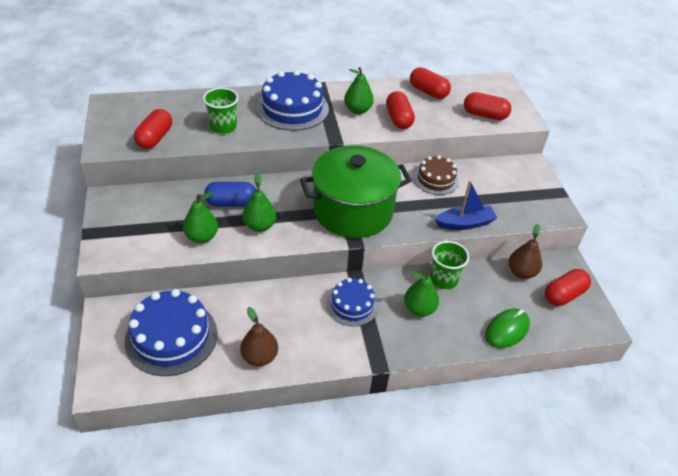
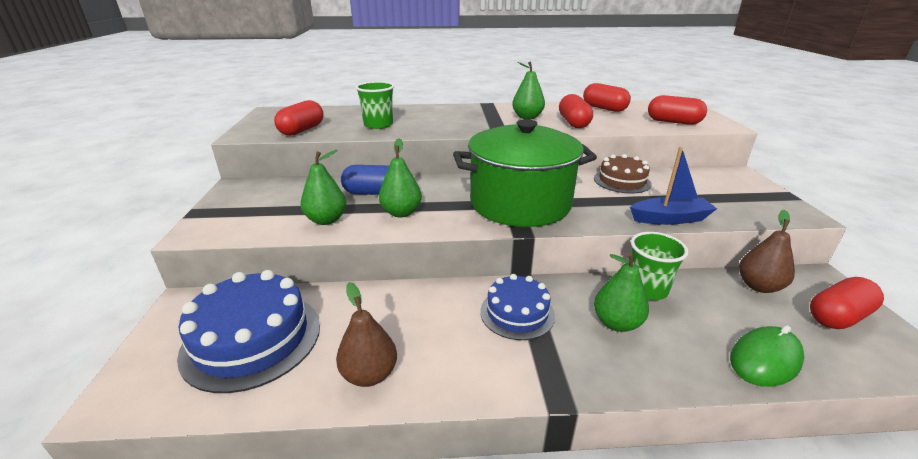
camera: 10 degrees right, 15 degrees down
(292, 108) = (456, 115): blue cake -> none

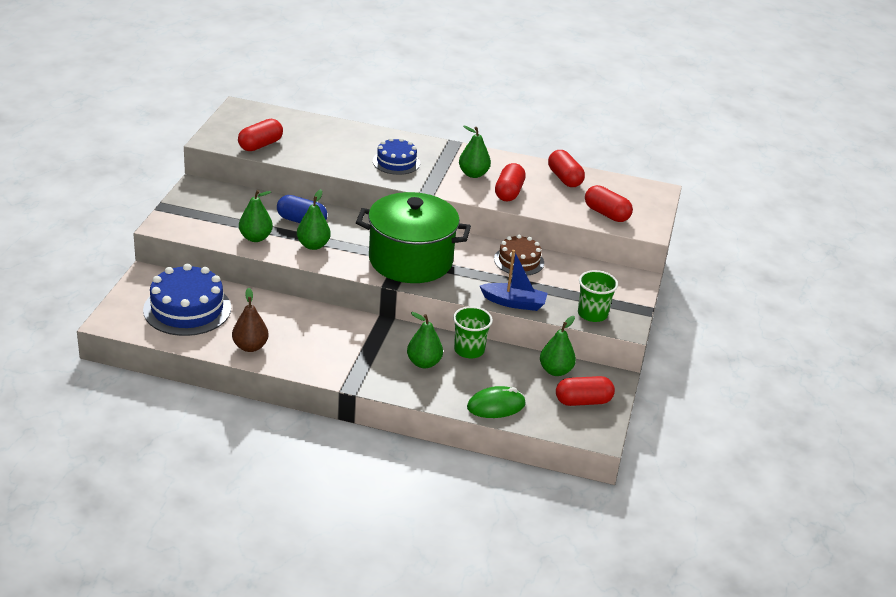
camera: 15 degrees right, 5 degrees up
(378, 125) = (329, 153): green cup -> green cup (592, 314)
(517, 313) = (362, 339): blue cake -> blue cake (396, 162)
(758, 286) = (555, 371): brown pear -> green pear

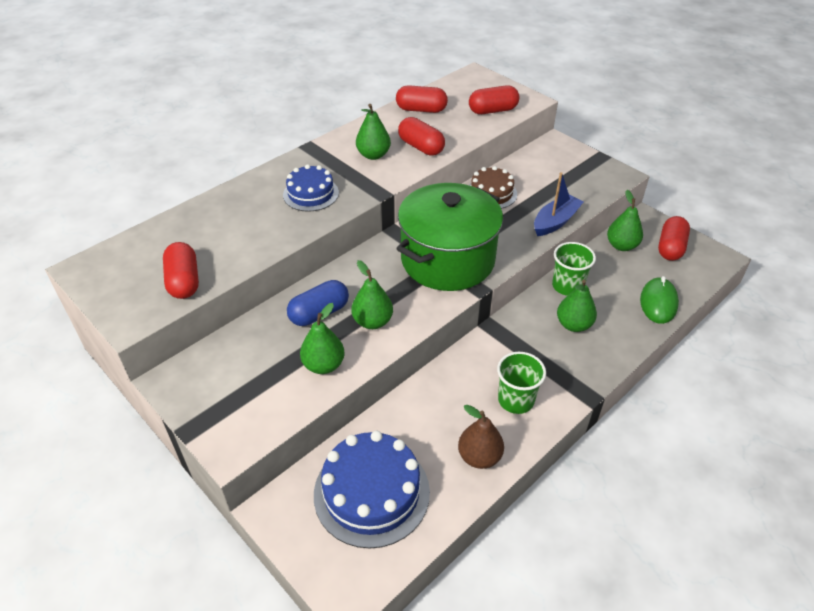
camera: 55 degrees left, 10 degrees up
(592, 314) = (594, 185): green cup -> green cup (516, 400)

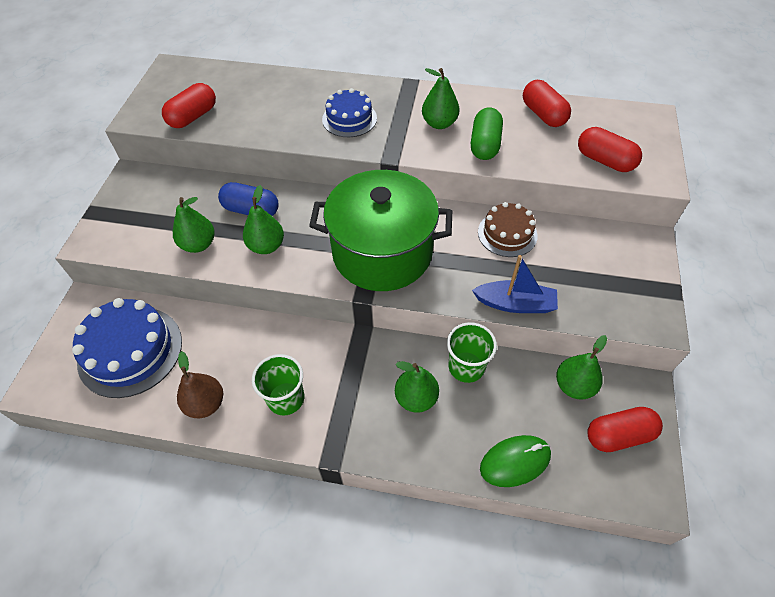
camera: 55 degrees right, 10 degrees up
(421, 147) = (484, 145): red capsule -> green capsule

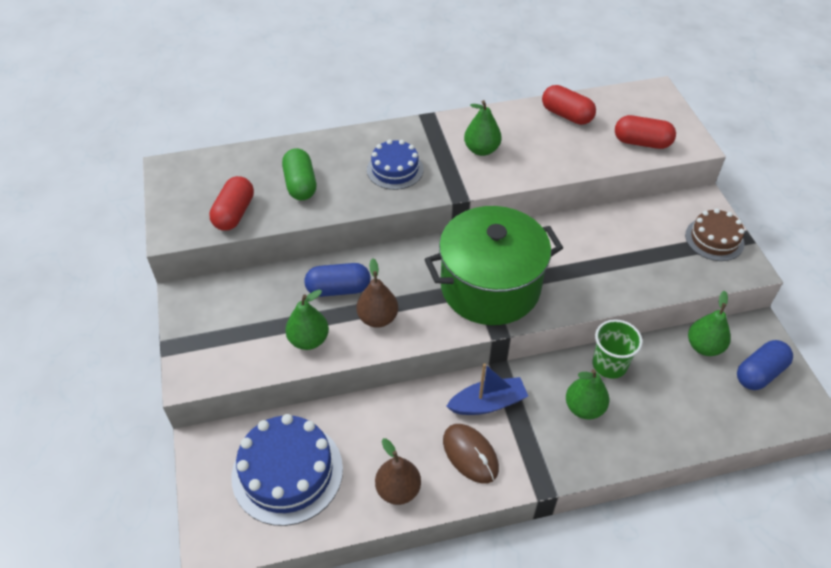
camera: 25 degrees left, 5 degrees down
(266, 246) = (378, 318): green pear -> brown pear
(286, 398) = (470, 454): green cup -> brown mouse
(484, 145) = (534, 158): green capsule -> green capsule (300, 184)
(507, 234) = (587, 233): brown cake -> brown cake (714, 239)
(515, 304) = (631, 292): blue boat -> blue boat (487, 403)
(515, 462) = (694, 427): green mouse -> none
(619, 435) = (759, 373): red capsule -> blue capsule

